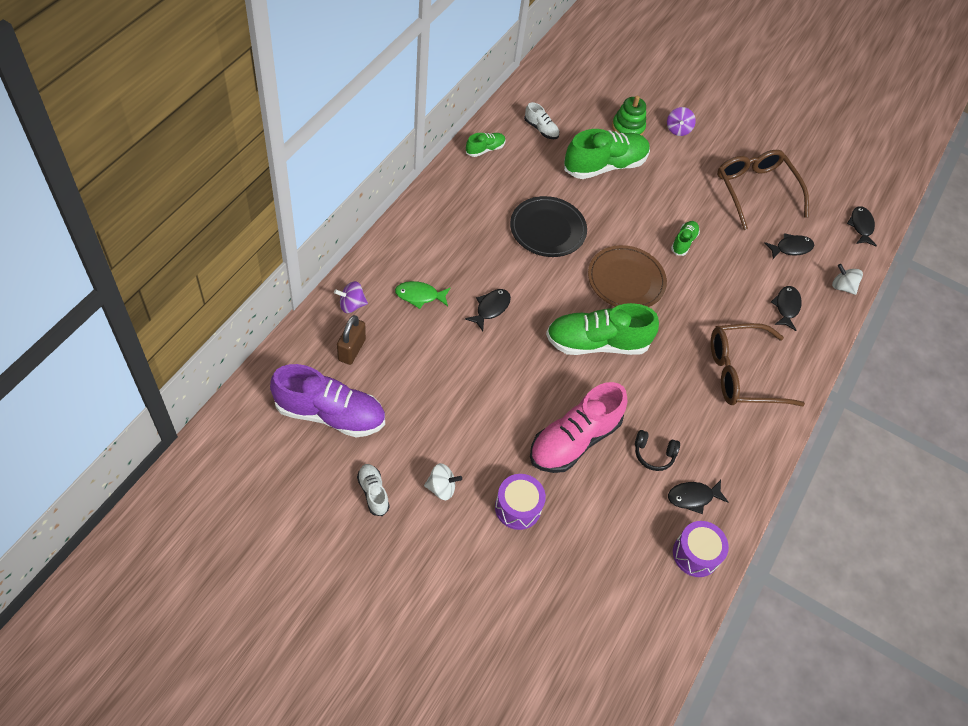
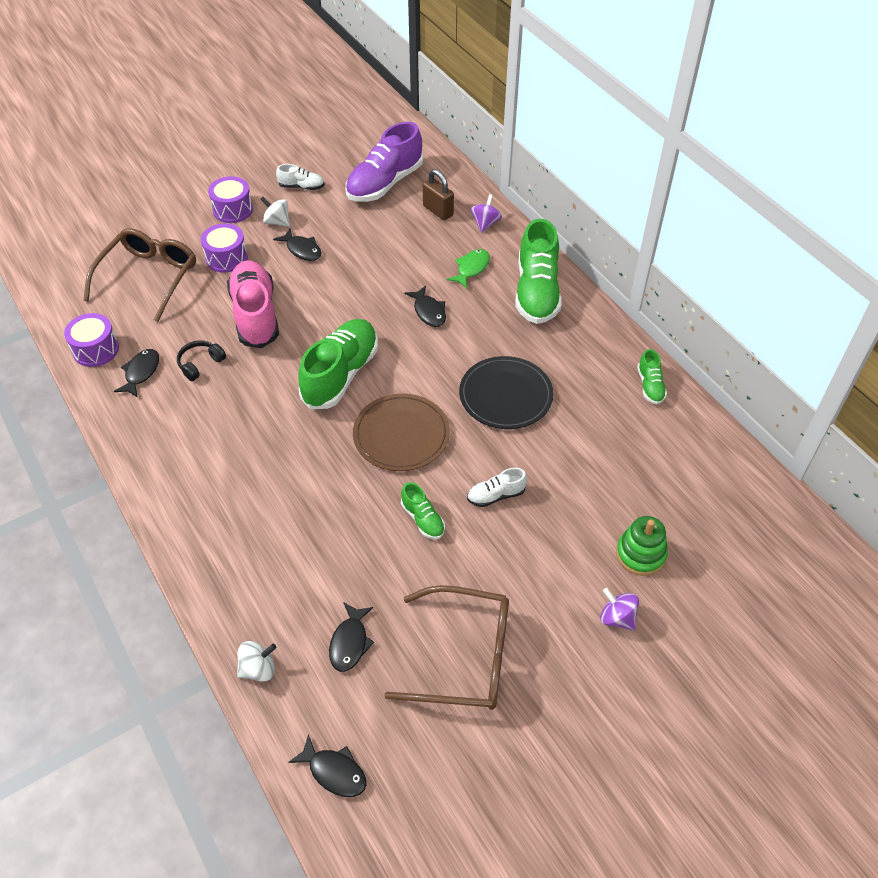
camera: 125 degrees right, 5 degrees down
(441, 488) = (277, 222): white spinning top -> white spinning top turned 90 degrees clockwise
(445, 543) = (233, 210): none -> purple drum
(541, 129) = (667, 454): white shoe -> white shoe (496, 495)
(604, 166) = (580, 494): green shoe -> green shoe (536, 292)
(743, 373) = (224, 483): brown glasses -> brown glasses (148, 278)
(786, 307) = (272, 579): black fish -> black fish (302, 250)

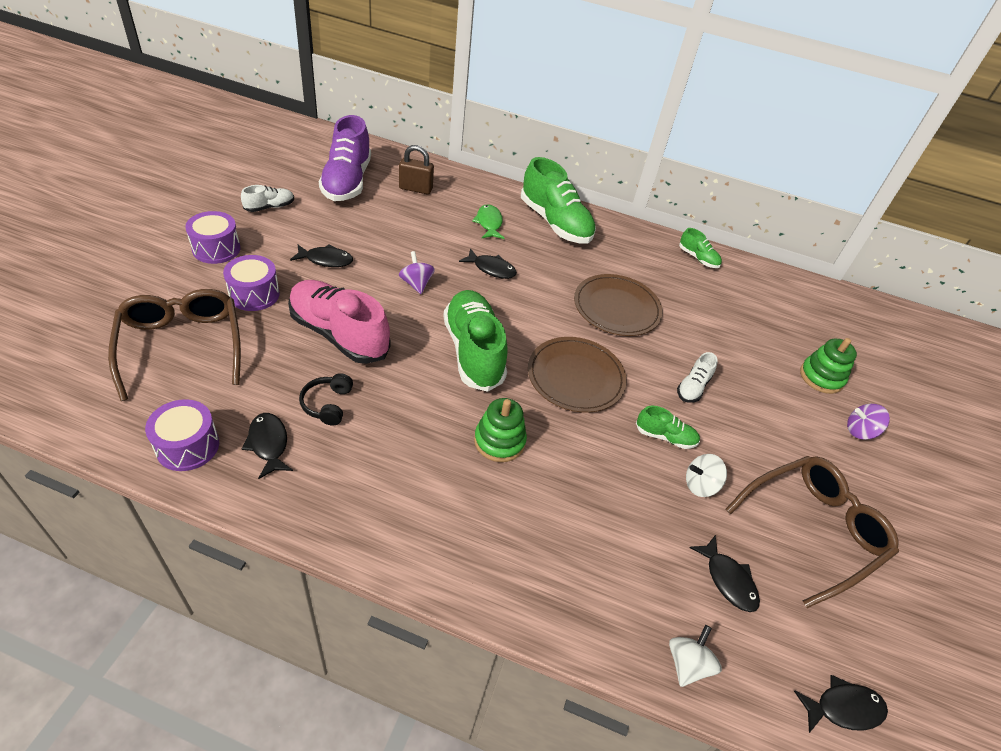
camera: 45 degrees left, 5 degrees down
(277, 222) = (276, 245): white spinning top -> white spinning top (700, 485)
(289, 451) = (499, 441): none -> green stacking toy
(485, 223) = (464, 186): purple spinning top -> purple spinning top (416, 284)
(505, 395) = (616, 308): black plate -> brown plate

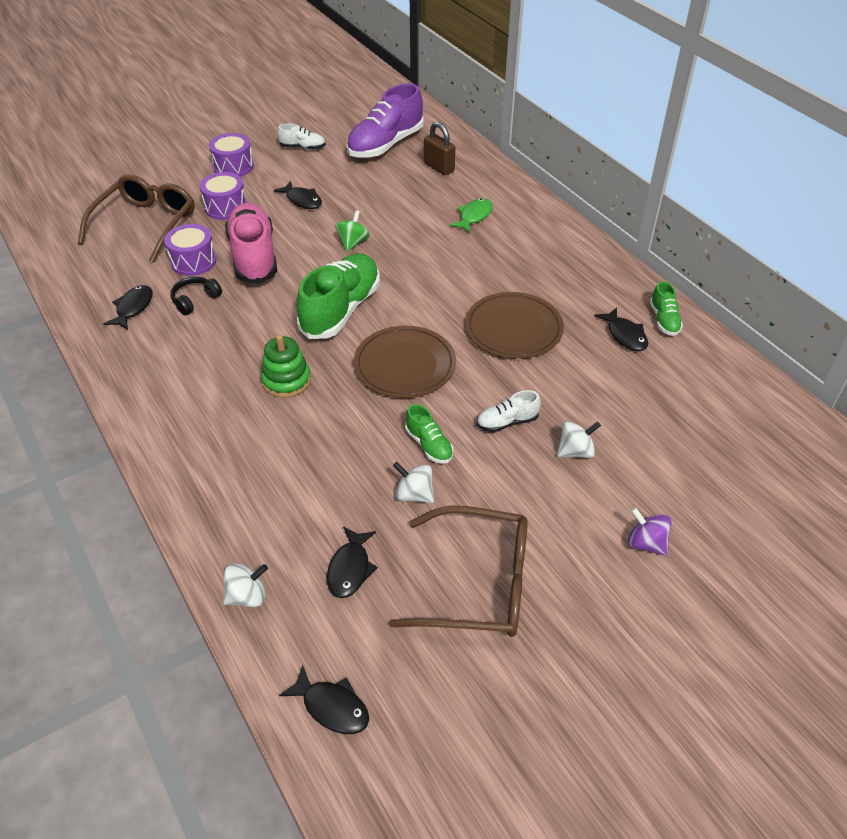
camera: 45 degrees right, 0 degrees up
(188, 446) = (87, 287): purple drum -> purple drum (193, 261)
(416, 284) = (353, 242): purple spinning top -> green spinning top
(491, 269) = (431, 254): black fish -> black fish (625, 335)
(555, 223) = (541, 236): green shoe -> none
(755, 386) = (575, 451): none -> white spinning top
(821, 377) = (667, 479): green stacking toy -> none

